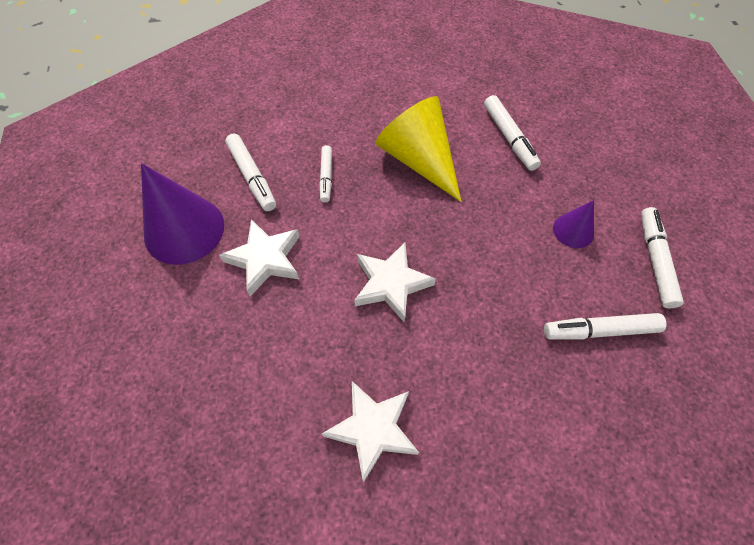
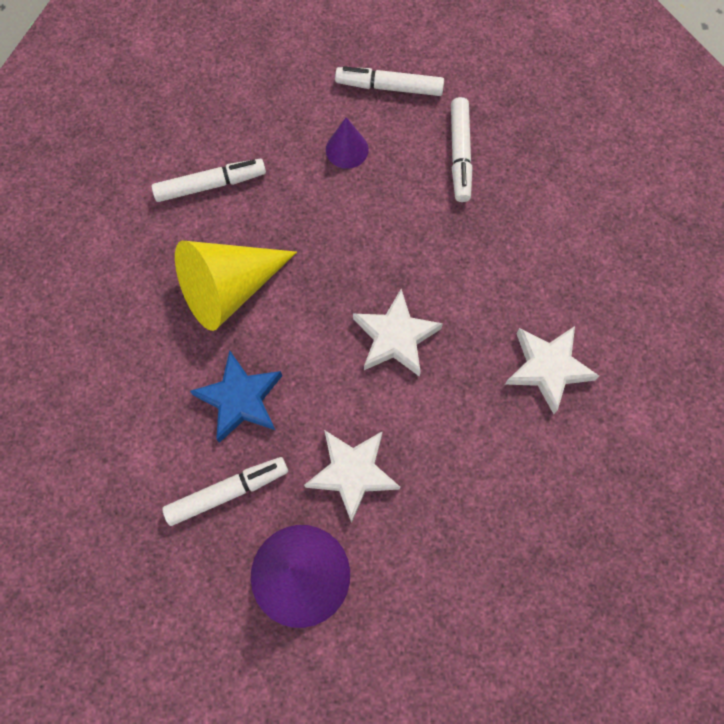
camera: 85 degrees left, 10 degrees up
(326, 177) = (240, 399): white marker -> blue star

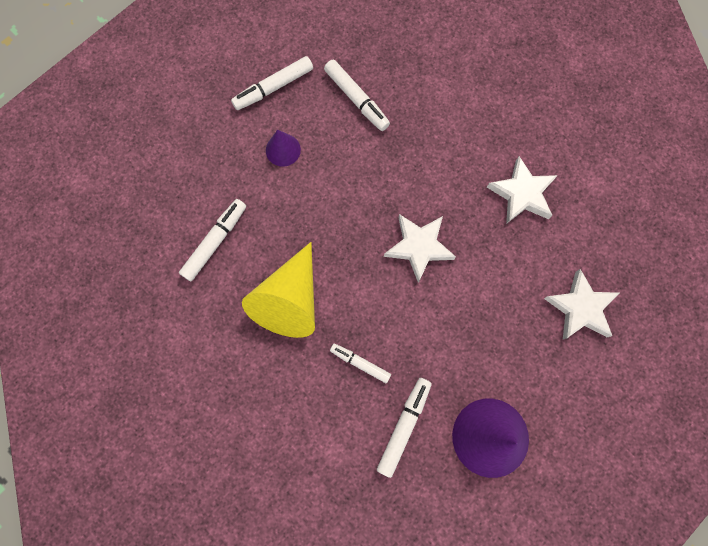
camera: 40 degrees left, 5 degrees up
(240, 399) = (360, 363): blue star -> white marker
(352, 473) = (466, 351): white star -> white star (580, 308)

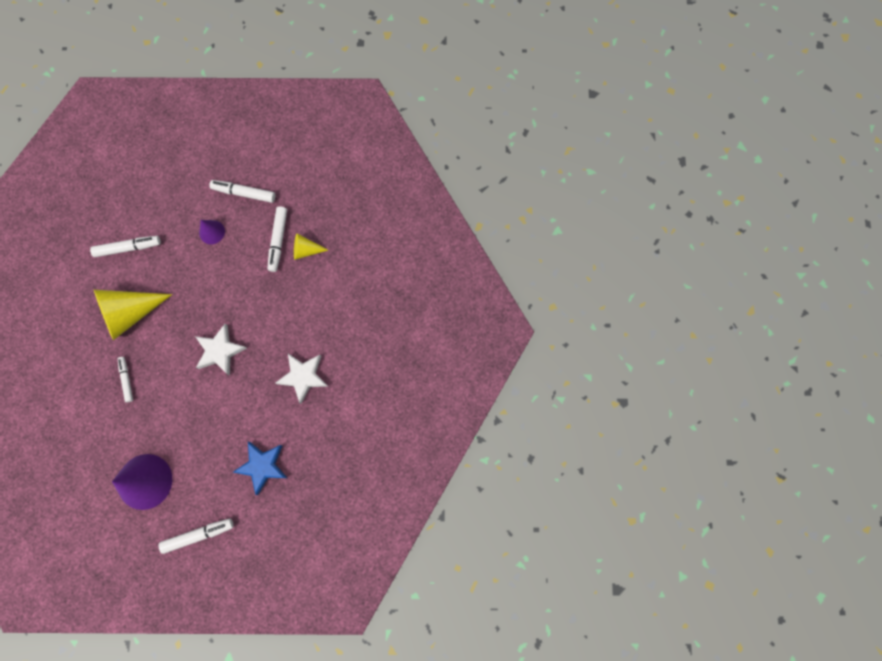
camera: 45 degrees right, 0 degrees up
(392, 83) = (306, 250): none -> yellow cone
(404, 426) = (112, 432): white marker -> white marker (198, 535)
(580, 308) = (262, 466): white star -> blue star

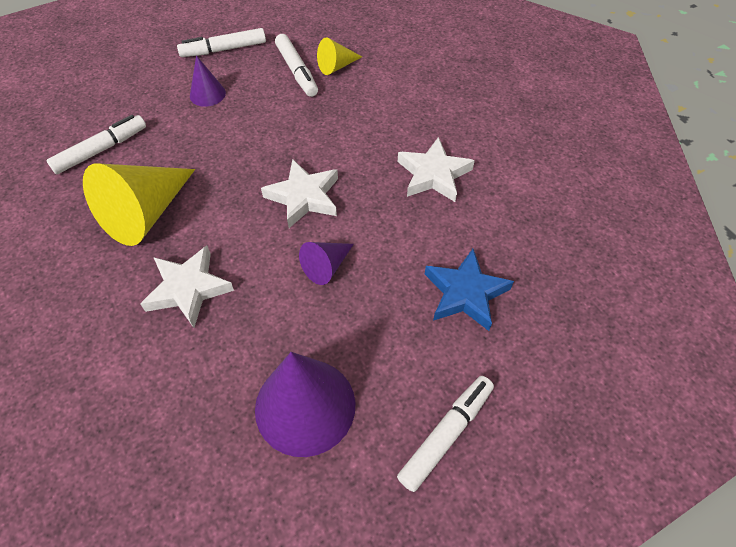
camera: 30 degrees left, 20 degrees down
(126, 380) = (188, 289): white marker -> white star
(203, 407) = (326, 267): none -> purple cone

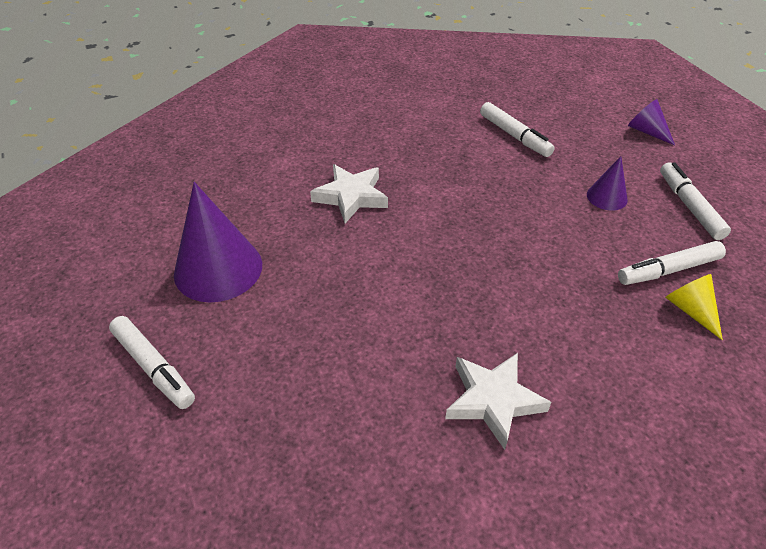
camera: 95 degrees right, 10 degrees down
(146, 214) = (437, 167): yellow cone -> none
(304, 197) = (455, 272): white star -> none
(326, 267) = (361, 288): purple cone -> purple cone (647, 131)
(465, 293) = (306, 409): blue star -> none

